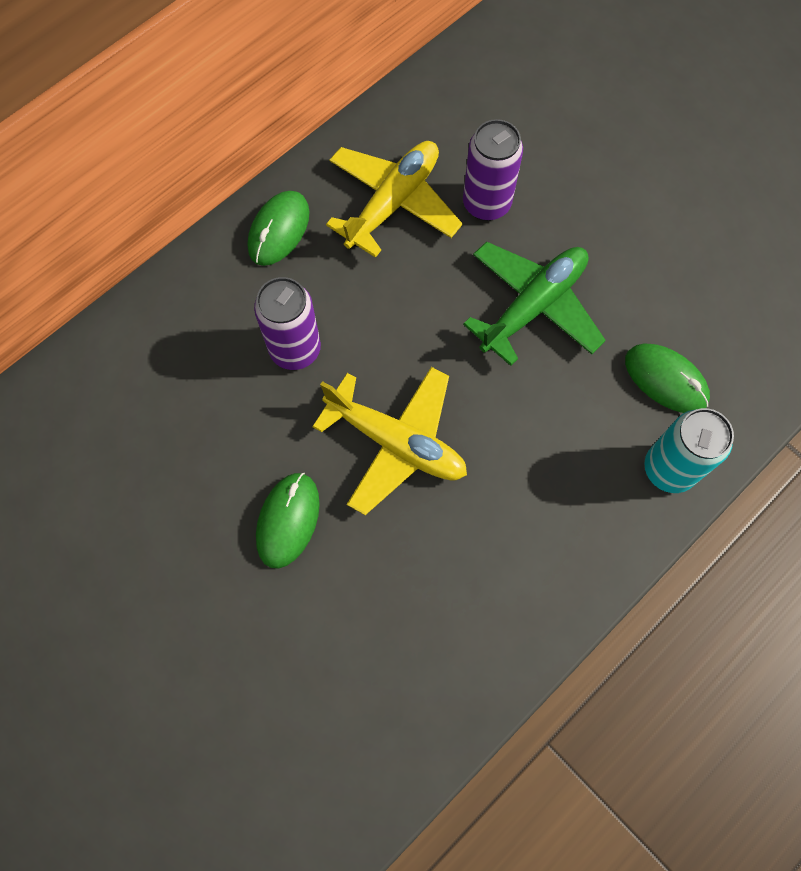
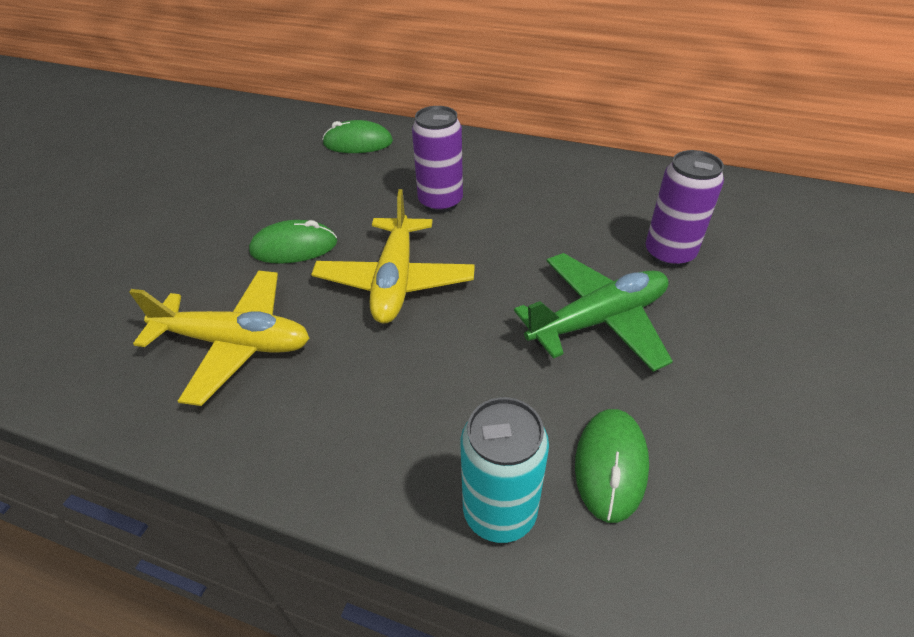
camera: 65 degrees right, 25 degrees down
(279, 230) = (531, 163): green mouse -> green mouse (358, 143)
(393, 203) = (611, 204): yellow plane -> yellow plane (235, 343)
(533, 306) = (598, 320): green plane -> green plane turned 45 degrees counterclockwise

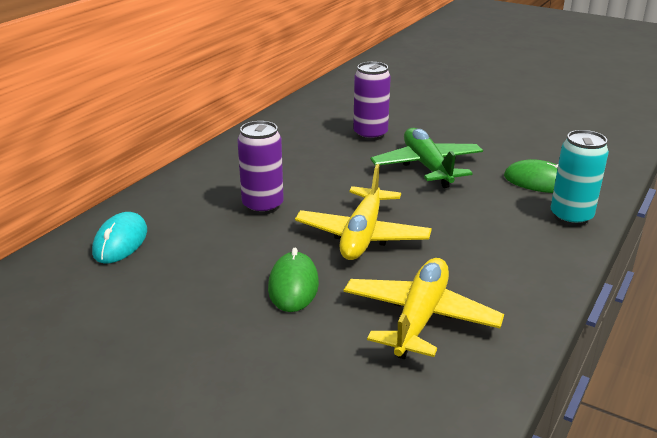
camera: 80 degrees left, 15 degrees down
(358, 143) = (120, 242): green mouse -> turquoise mouse
(395, 280) = (362, 235): yellow plane -> yellow plane turned 90 degrees clockwise

